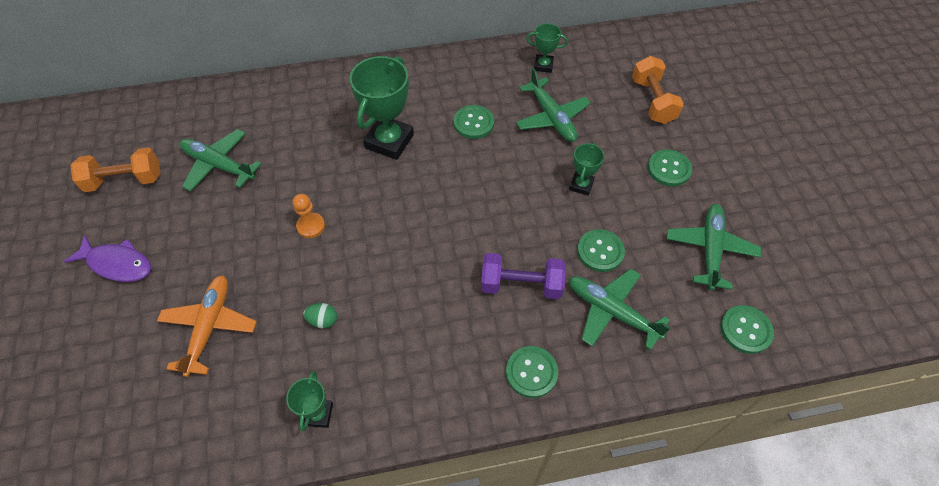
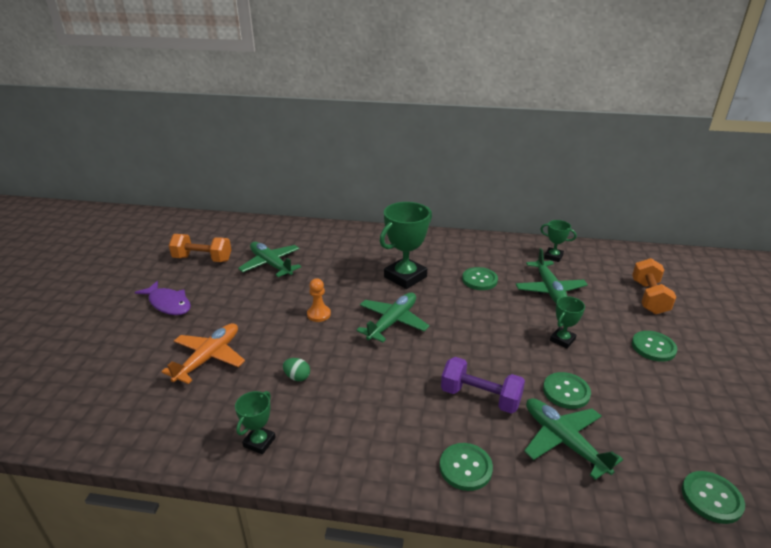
camera: 20 degrees right, 25 degrees down
(710, 250) = (683, 418): green plane -> green plane (392, 322)

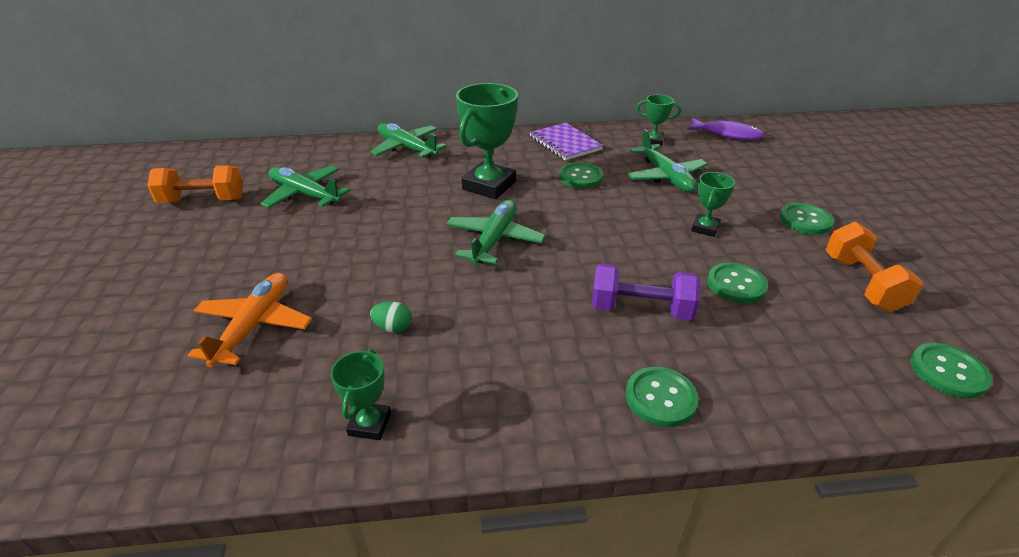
camera: 15 degrees left, 5 degrees up
(168, 304) = (168, 264): purple fish -> purple fish (727, 134)
(319, 314) = (393, 245): orange pawn -> none
(479, 249) = (565, 143): none -> purple notebook
(564, 441) = (761, 342): green plane -> green plane (407, 148)
(649, 297) = (775, 170): orange dumbbell -> orange dumbbell (862, 283)

